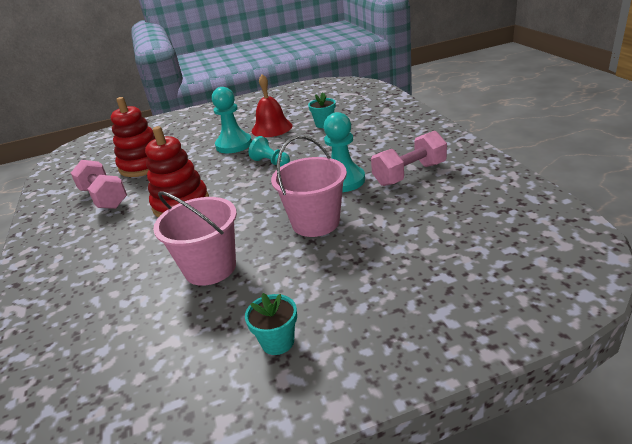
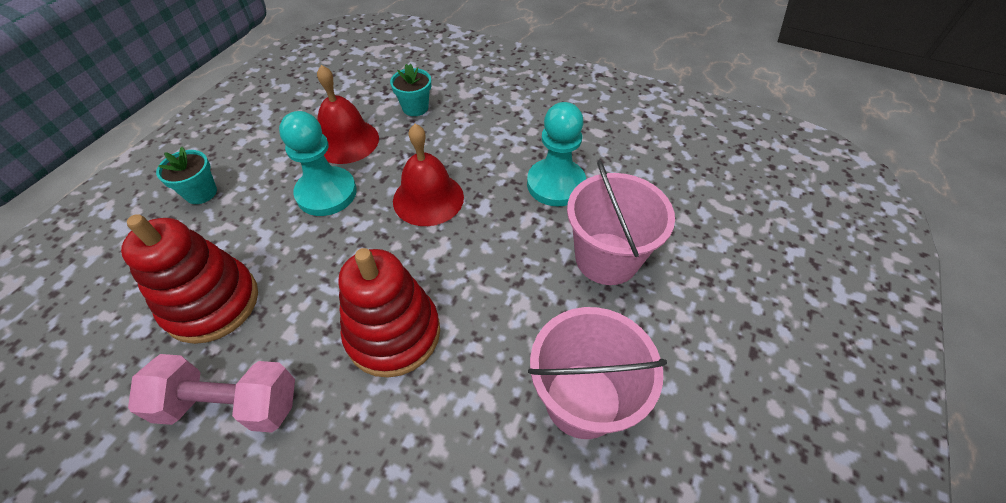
camera: 50 degrees left, 20 degrees up
(271, 162) = (428, 198): turquoise pawn -> red bell
(277, 342) = (780, 431): turquoise flower pot -> turquoise flower pot (201, 193)
(409, 174) = (610, 143): pink dumbbell -> none

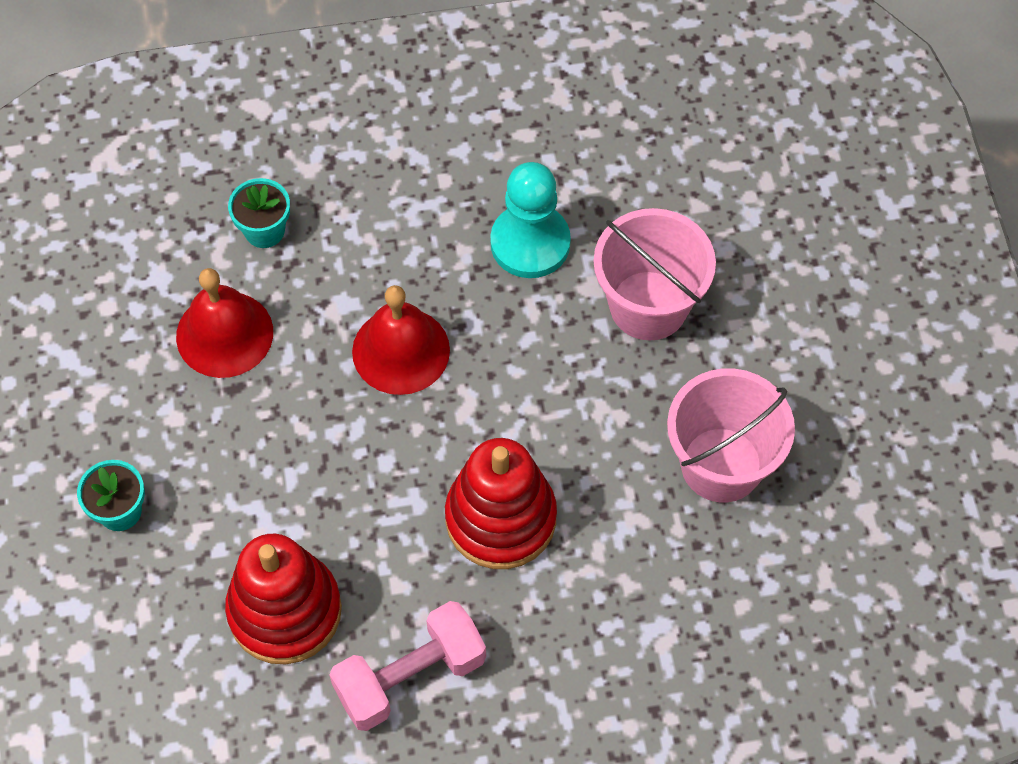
camera: 35 degrees left, 10 degrees up
(326, 193) = (274, 417): turquoise pawn -> none

